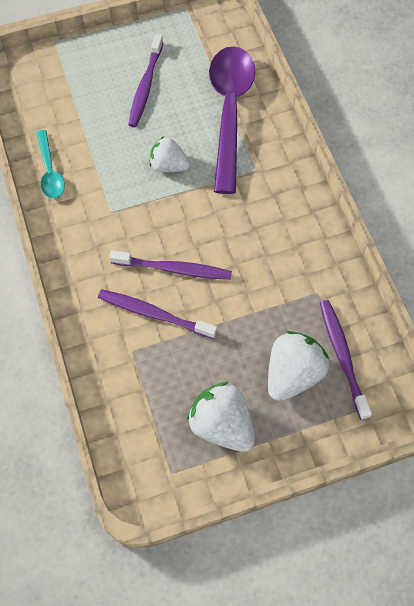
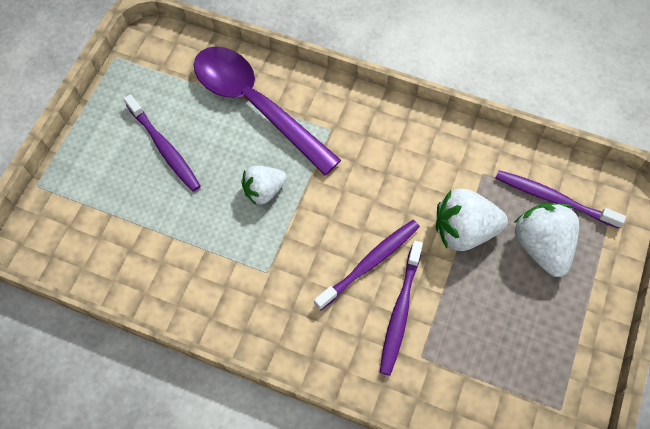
camera: 50 degrees left, 0 degrees up
(50, 171) = (176, 292): turquoise spoon -> none
(154, 314) = (400, 311): purple toothbrush -> purple toothbrush turned 45 degrees counterclockwise
(222, 424) = (546, 335): white strawberry -> white strawberry (463, 230)

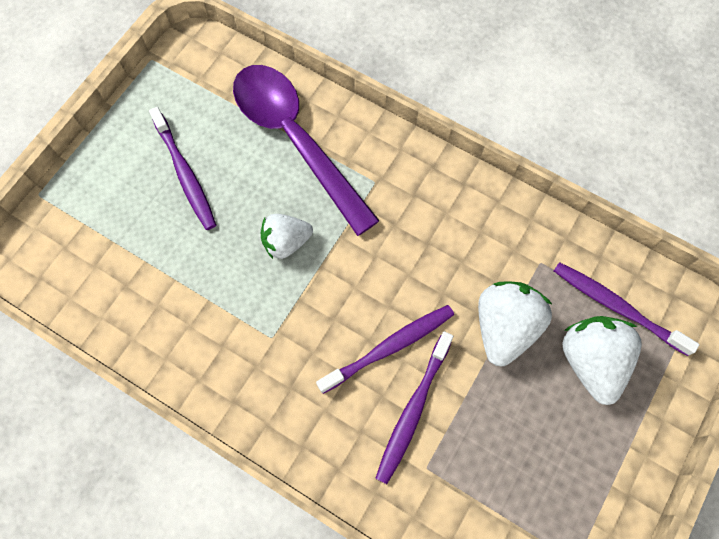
camera: 10 degrees right, 5 degrees up
(463, 230) = (504, 327): white strawberry -> white strawberry turned 105 degrees clockwise

